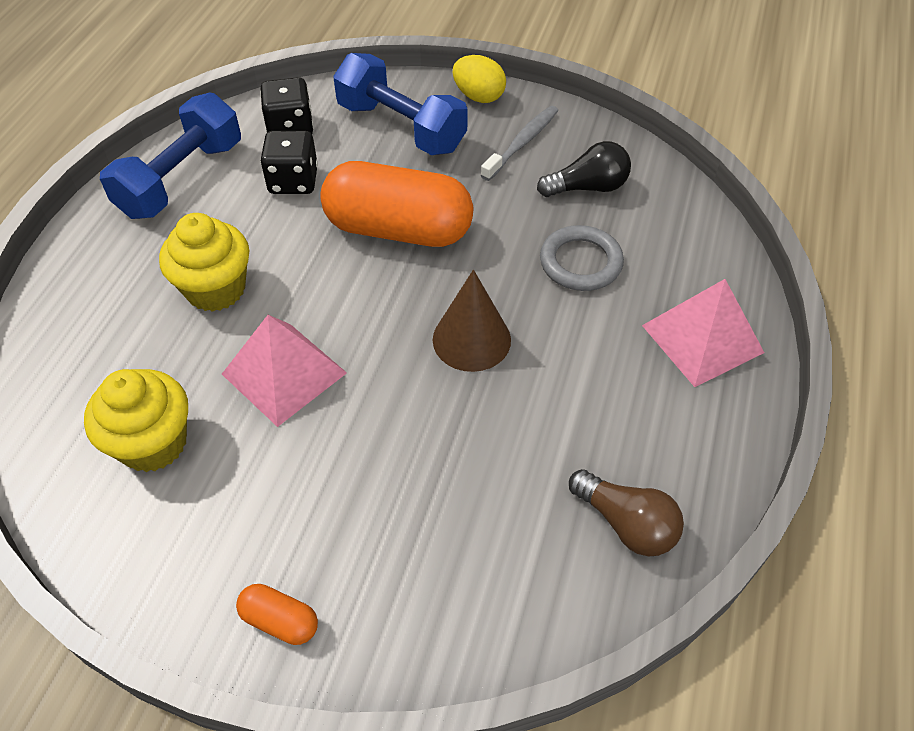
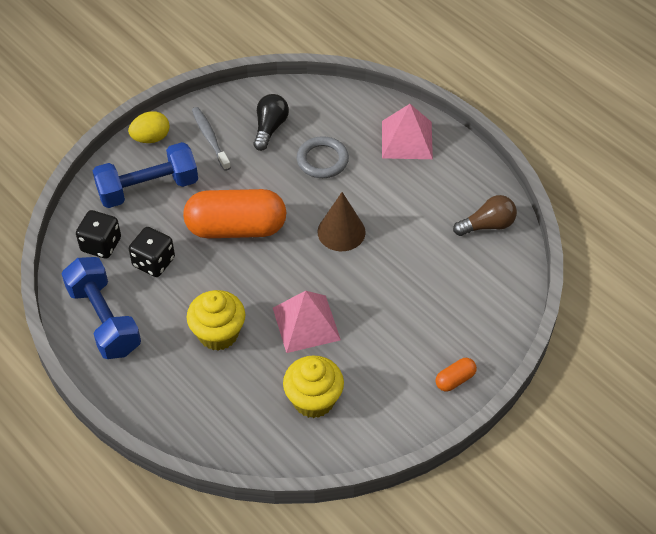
camera: 60 degrees left, 0 degrees up
(398, 229) = (236, 228): orange capsule -> orange capsule turned 45 degrees clockwise

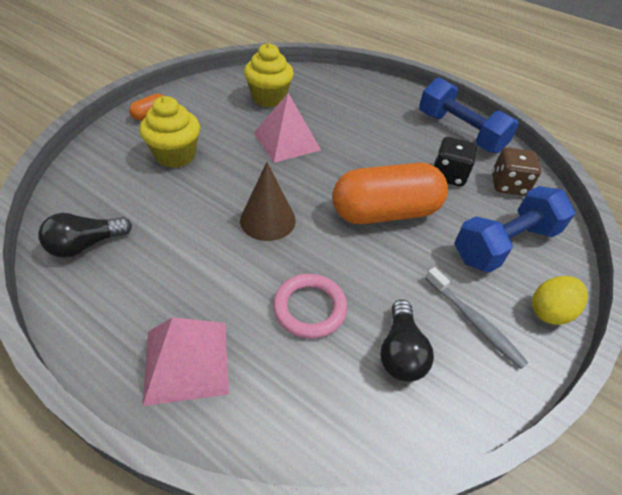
camera: 165 degrees right, 5 degrees down
(101, 244) = (508, 185): black dice -> brown dice
(218, 334) = (361, 130): yellow cupcake -> yellow cupcake (175, 155)
(322, 160) = (309, 308): grey ring -> pink ring
(487, 225) = (86, 245): brown light bulb -> black light bulb

